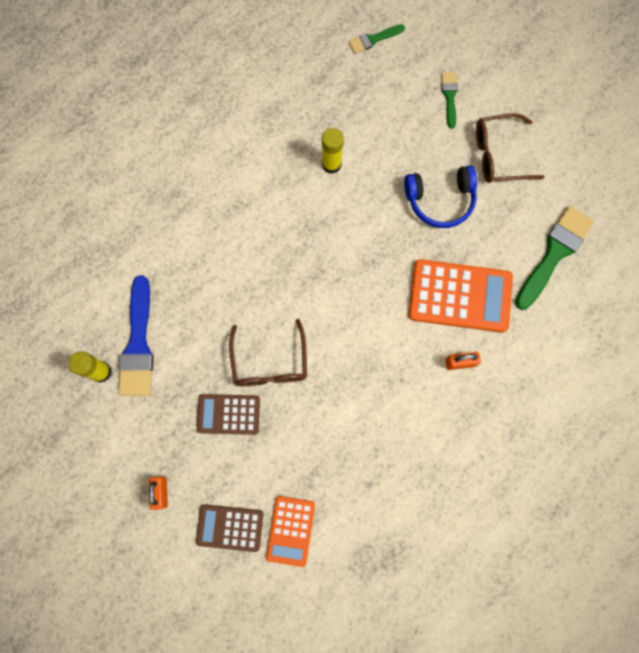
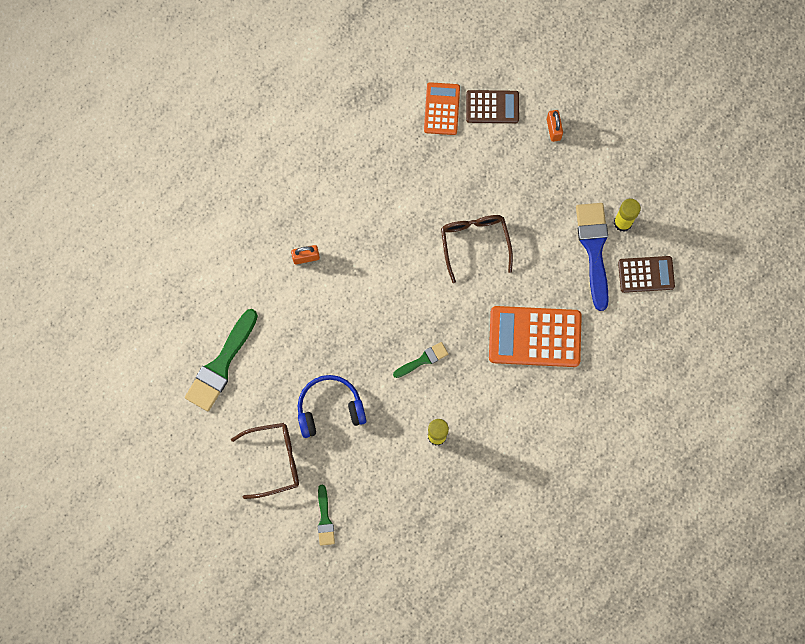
camera: 175 degrees right, 0 degrees up
(228, 414) = (505, 196): brown calculator -> brown calculator (646, 274)
(373, 39) = (406, 578): green brush -> green brush (423, 360)
(460, 296) = (308, 317): orange calculator -> orange calculator (534, 337)

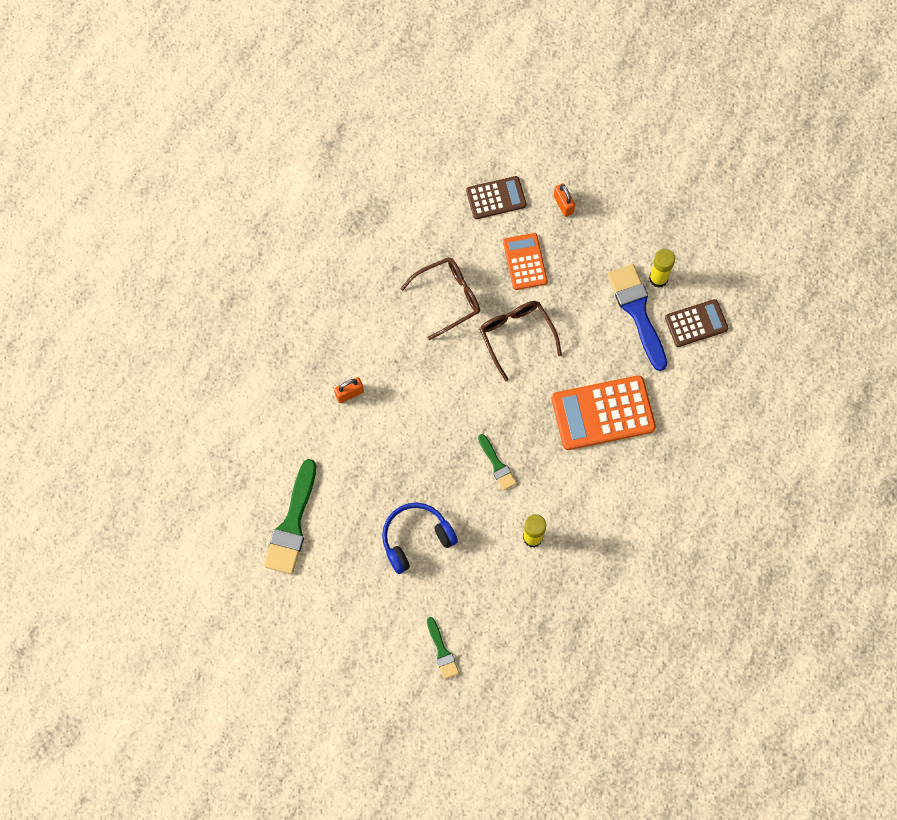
camera: 15 degrees left, 5 degrees down
(274, 460) = (374, 606): brown glasses -> brown glasses (448, 298)
(423, 360) = (497, 465): green brush -> green brush turned 105 degrees clockwise
(441, 109) = (446, 212): orange calculator -> orange calculator (525, 262)

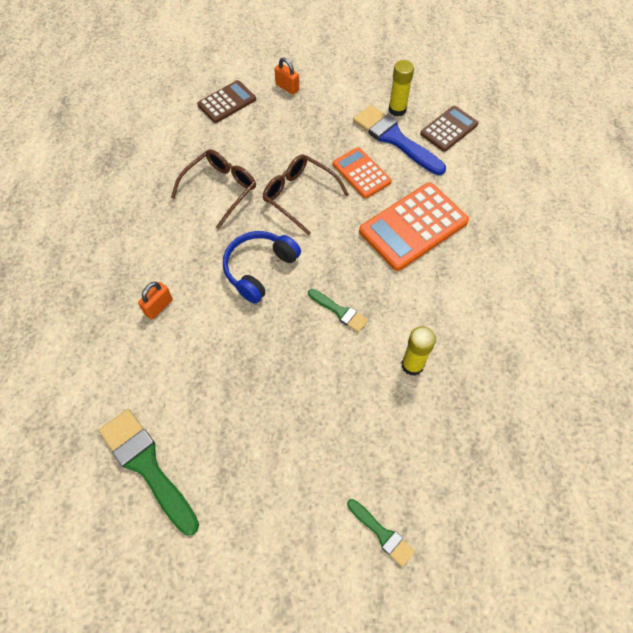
camera: 25 degrees left, 10 degrees down
(292, 524) = (147, 466): green brush -> green brush turned 150 degrees clockwise
(416, 538) = (292, 420): blue headphones -> blue headphones (259, 269)
(525, 262) = (276, 138): orange calculator -> orange calculator (361, 173)

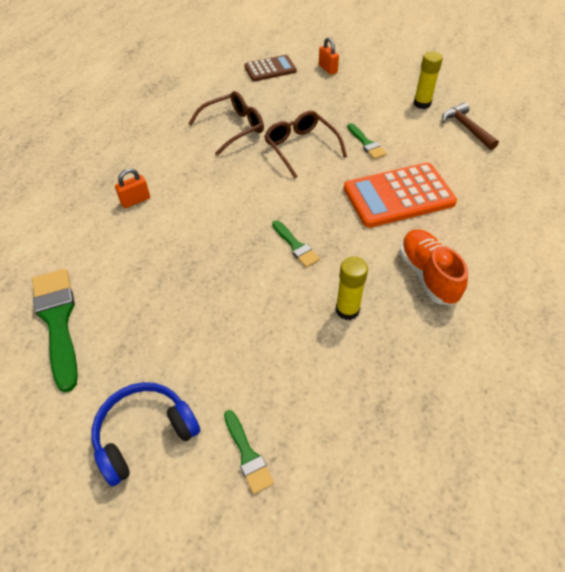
camera: 20 degrees right, 10 degrees down
(259, 269) = (237, 194): blue headphones -> blue headphones (144, 434)
(361, 173) = (366, 143): orange calculator -> green brush
(394, 139) = (410, 124): blue brush -> none
(449, 129) = (466, 128): brown calculator -> brown hammer
(469, 306) = (428, 275): none -> orange shoe

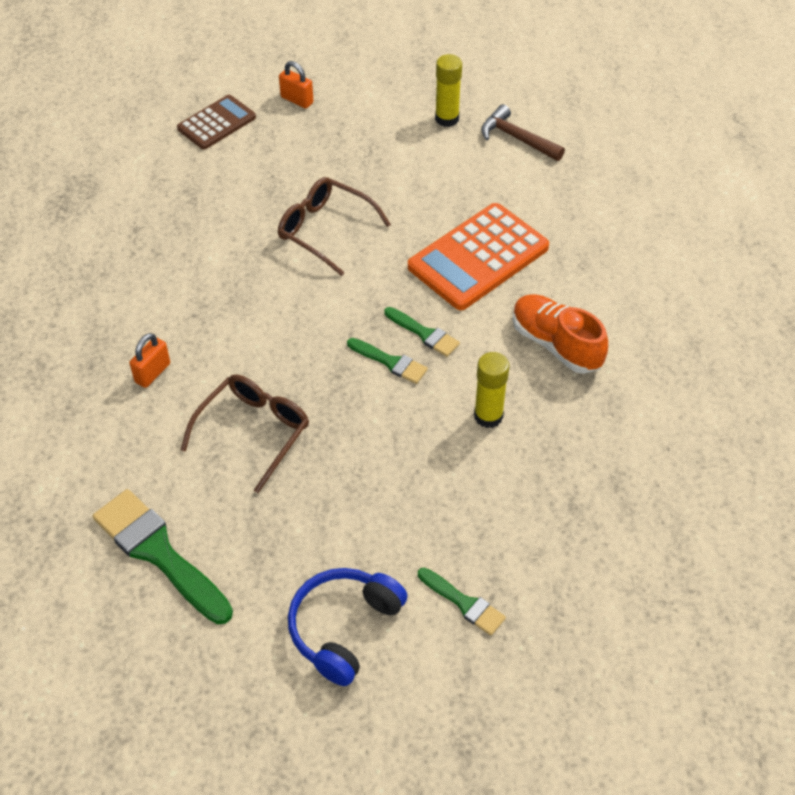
camera: 25 degrees left, 0 degrees up
(233, 128) = (219, 229): brown glasses -> brown glasses (254, 432)
(366, 143) = (405, 198): green brush -> green brush (424, 334)

